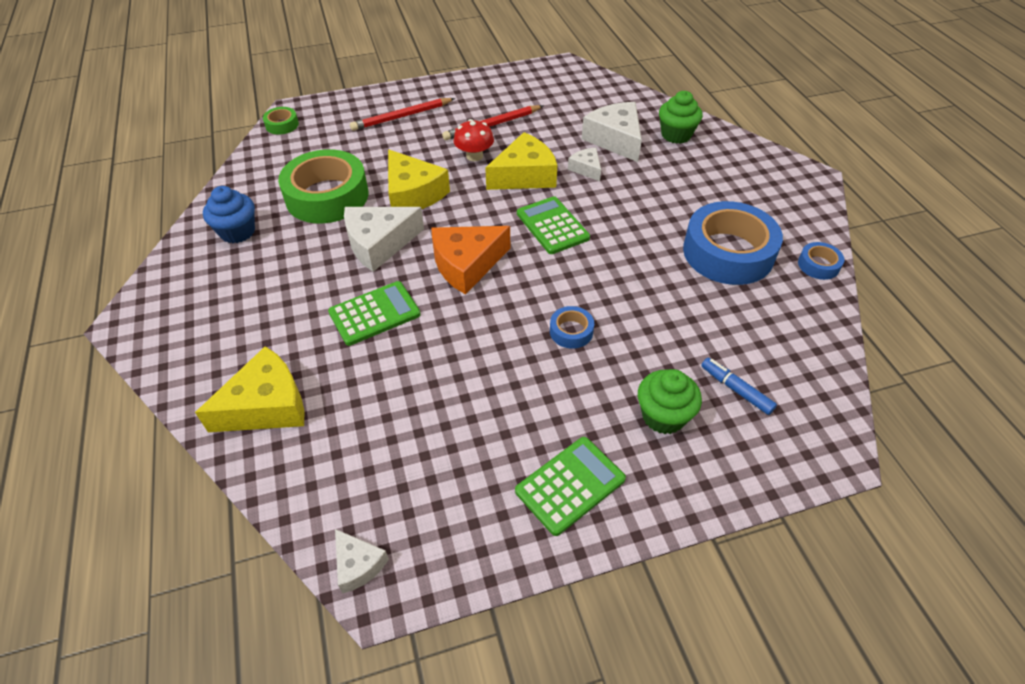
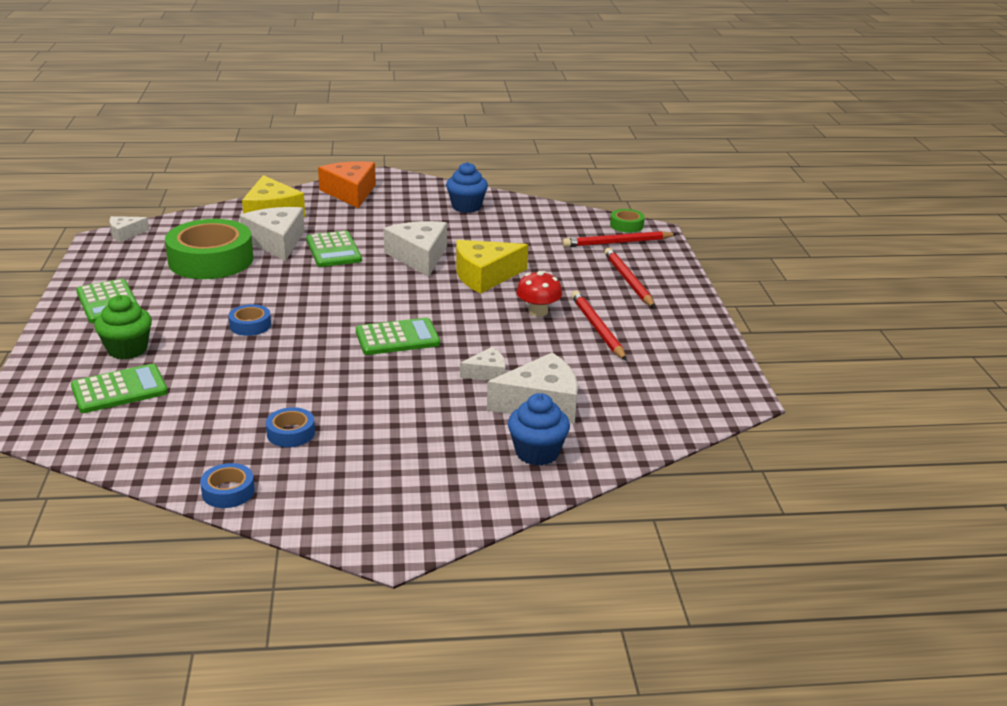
camera: 100 degrees right, 20 degrees down
(323, 127) = (617, 243): none -> red pencil
(327, 196) = (499, 240): green tape -> green tape (211, 260)
(360, 372) = (276, 242): none -> white cheese
(466, 265) = (367, 290): orange cheese -> orange cheese (350, 193)
(524, 175) = (490, 335): yellow cheese -> none
(676, 135) = (537, 453): green cupcake -> blue cupcake
(728, 252) = (291, 433): blue tape -> blue tape, size x0.44
(736, 389) = (119, 390): blue marker -> green calculator

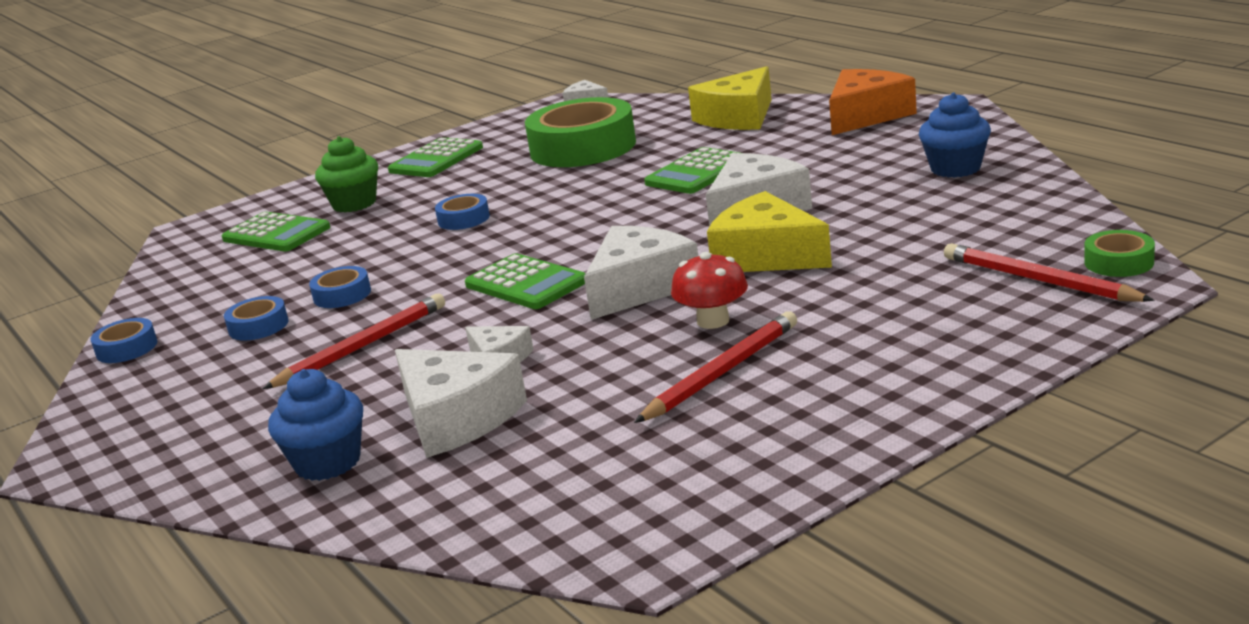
camera: 65 degrees right, 5 degrees down
(276, 242) = (671, 148): white cheese -> white cheese (640, 287)
(296, 393) = (342, 295): none -> blue tape
(628, 281) = (917, 334): red pencil -> red pencil (362, 346)

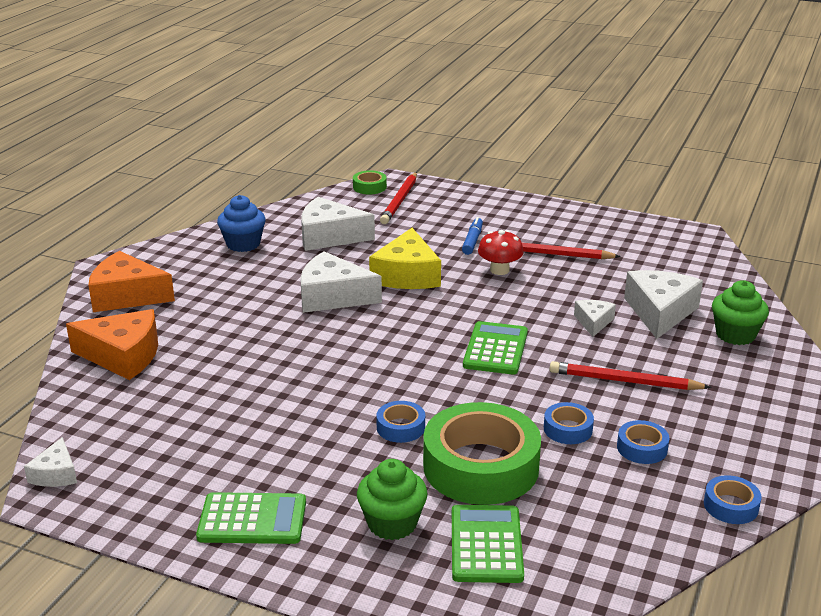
camera: 125 degrees left, 5 degrees up
(328, 462) = (735, 335): blue cupcake -> green cupcake
(583, 147) = (208, 422): green tape -> green tape (481, 466)
(640, 287) = (474, 304): white cheese -> white cheese (329, 236)
(697, 172) = (266, 339): green calculator -> none
(738, 117) = (123, 356): yellow cheese -> orange cheese
(829, 317) = (472, 241): none -> blue marker

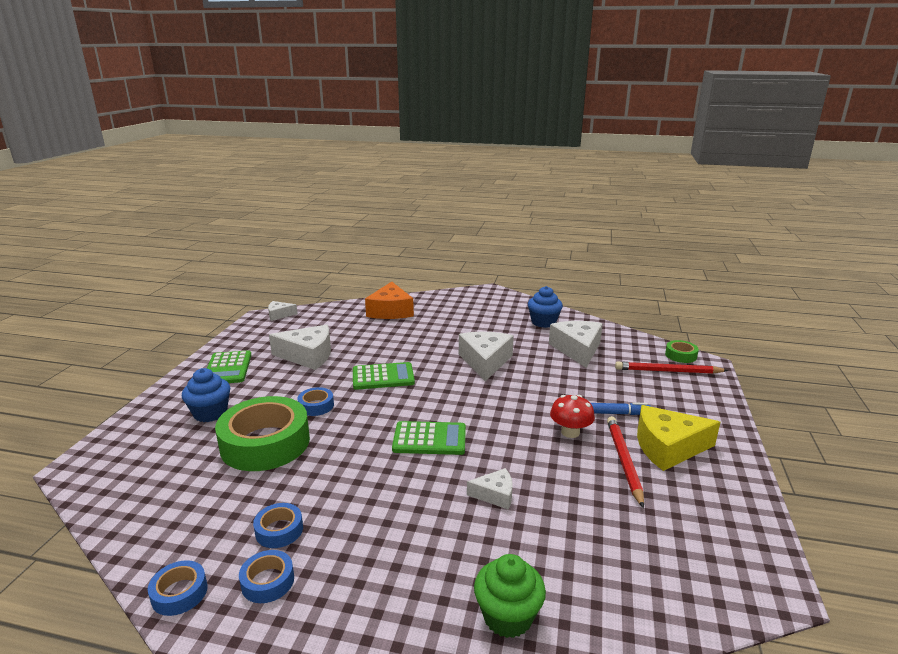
camera: 80 degrees right, 5 degrees down
(127, 296) = (457, 301): orange cheese -> none
(392, 523) = (210, 413): green cupcake -> blue cupcake
(407, 275) = (534, 387): yellow cheese -> yellow cheese (668, 447)
(486, 544) = (176, 452): green calculator -> green calculator (383, 377)
(567, 429) = (311, 484): blue tape -> blue tape (268, 581)
(624, 381) = (389, 518): red pencil -> none
(660, 312) = (536, 545): white cheese -> white cheese (308, 356)

